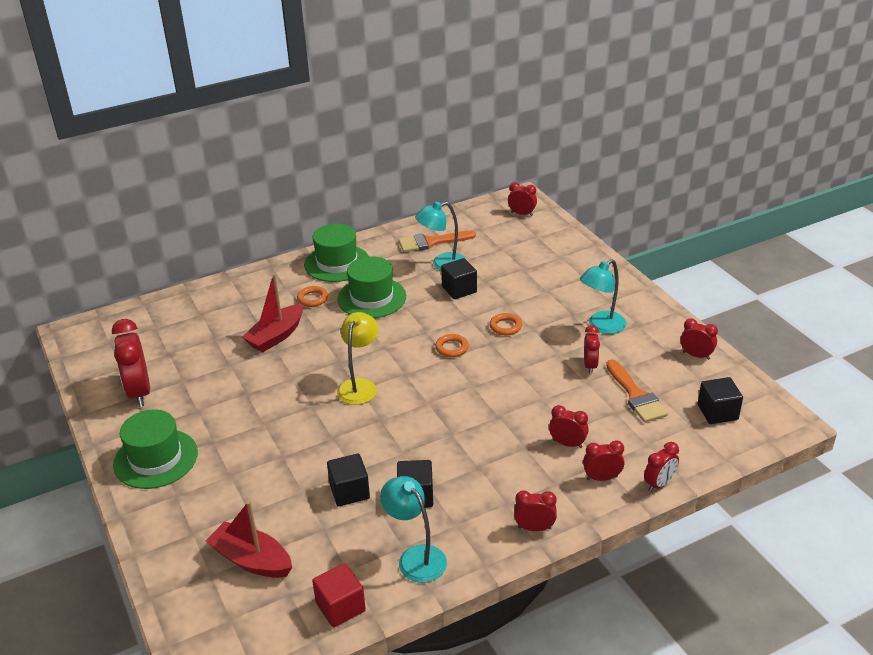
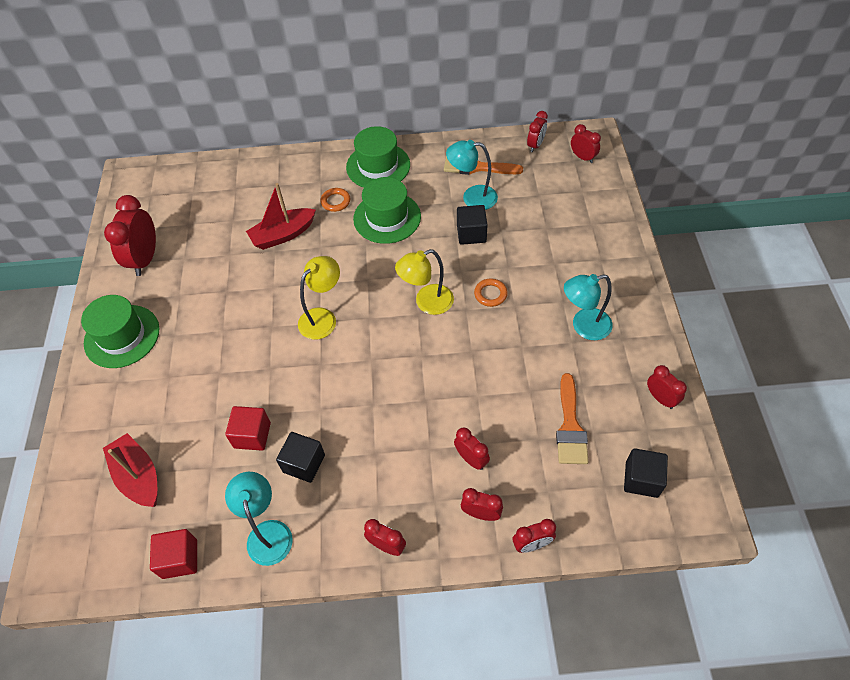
camera: 25 degrees right, 20 degrees up
(349, 491) = (252, 435): black cube -> red cube
(452, 348) = (427, 303): orange ring -> yellow lamp
(590, 365) = (545, 371): red clock -> red clock (535, 145)

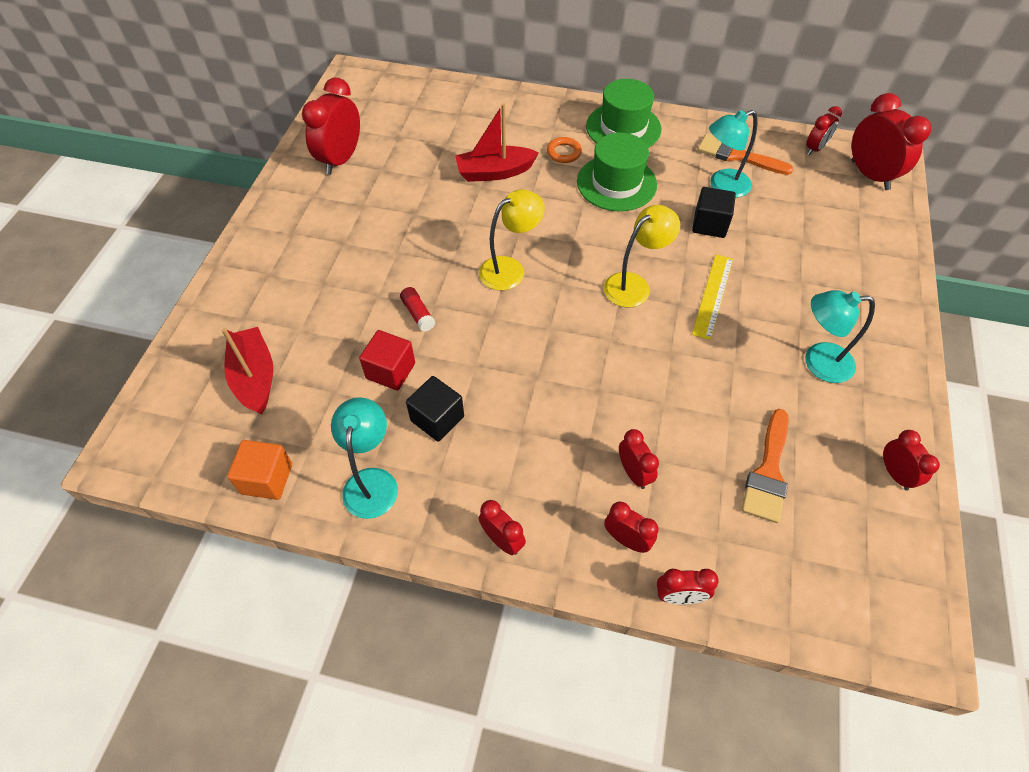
camera: 15 degrees right, 0 degrees up
(122, 336) = (289, 230): green hat -> none
(180, 559) = (267, 479): red cube -> orange cube
(259, 379) = (418, 314): none -> red glue stick
(427, 303) = (634, 285): yellow lamp -> yellow lamp turned 150 degrees clockwise
(472, 197) = (722, 186): turquoise lamp -> turquoise lamp turned 45 degrees counterclockwise
(490, 294) = (713, 295): orange ring -> yellow ruler
(582, 157) = (870, 175): red clock -> red clock, size x1.80
(641, 479) = (843, 563): black cube -> none

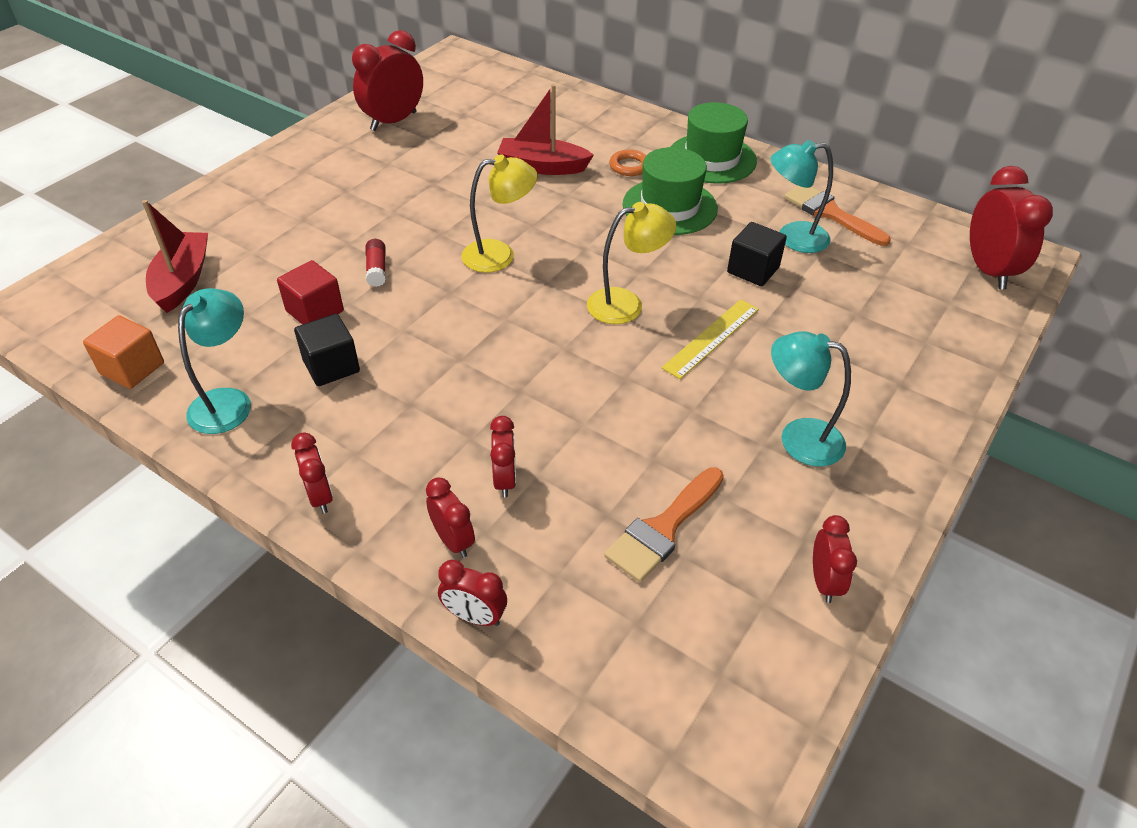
camera: 20 degrees right, 10 degrees down
(815, 149) = (933, 229): red clock -> none

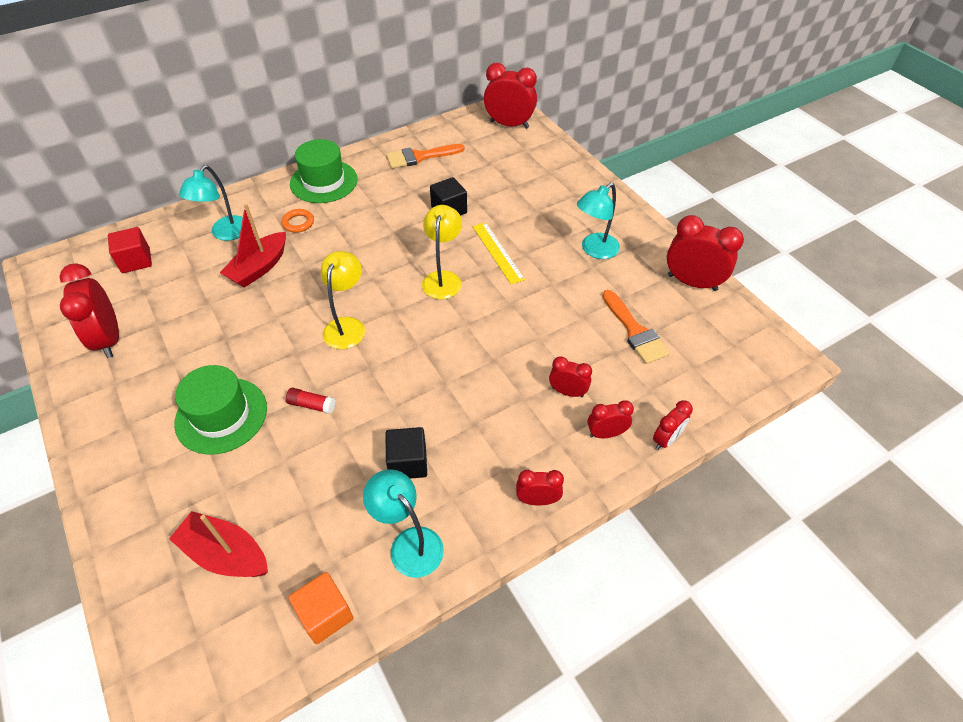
camera: 65 degrees left, 5 degrees up
(315, 311) = (336, 459): red cube -> red cube (136, 261)
(669, 207) = (359, 221): green hat -> green hat (221, 415)
(792, 238) = (431, 181): turquoise lamp -> turquoise lamp (225, 234)
(824, 581) = (692, 282): red clock -> red clock, size x1.80

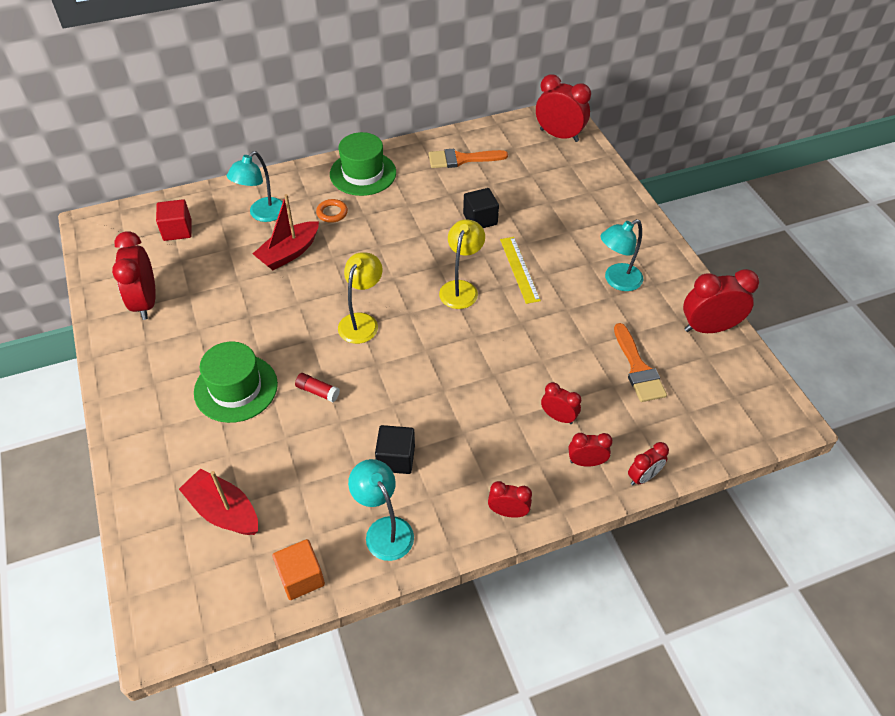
camera: 10 degrees right, 0 degrees up
(692, 282) = (708, 328): red clock -> red clock turned 45 degrees counterclockwise

